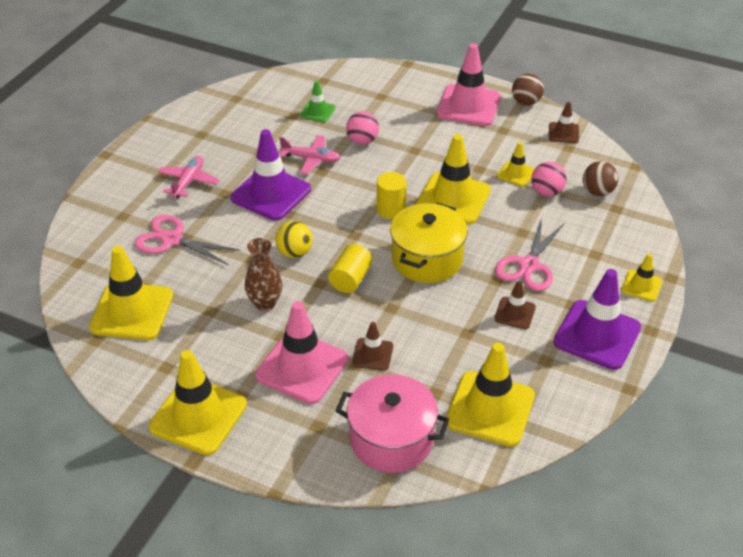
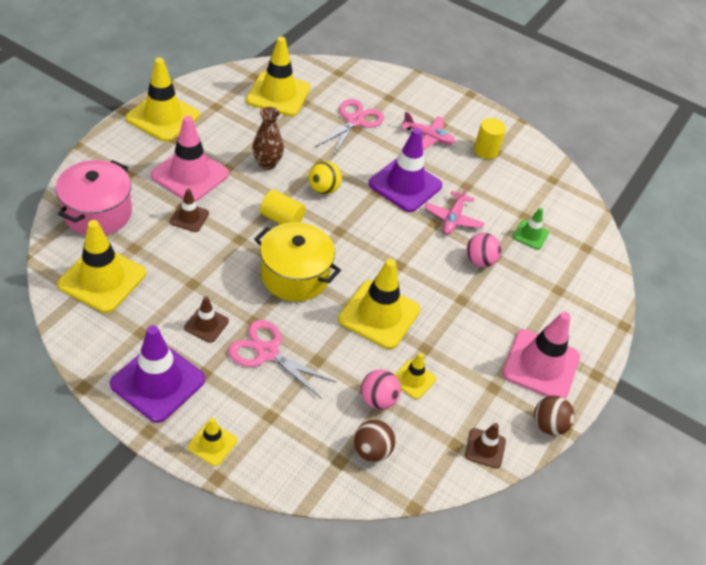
camera: 90 degrees right, 5 degrees up
(391, 210) = (369, 263): yellow cylinder -> yellow cylinder (486, 151)

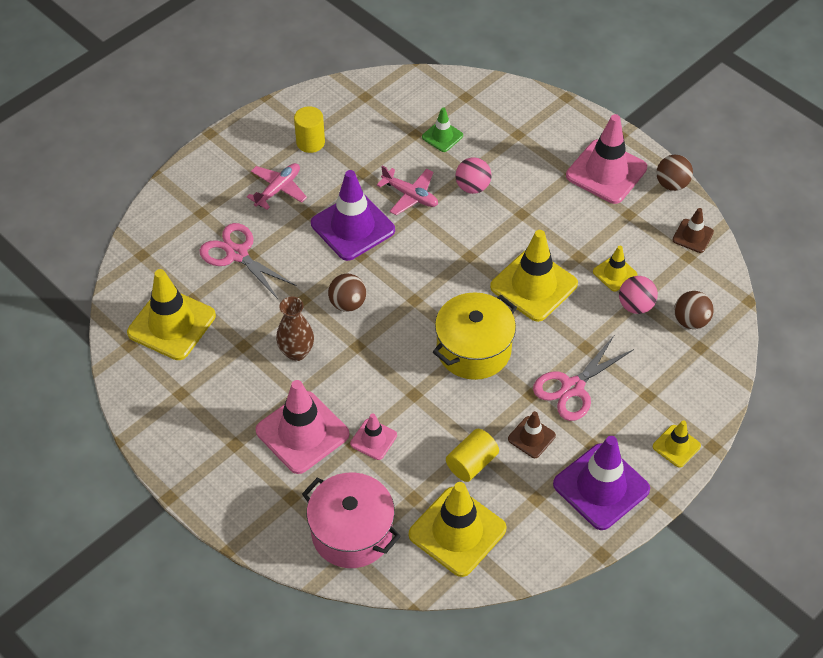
camera: 70 degrees left, 5 degrees up
(163, 117) = (190, 453): yellow traffic cone -> none
(189, 217) = (373, 439): brown traffic cone -> pink traffic cone
(282, 219) = (388, 350): yellow cylinder -> yellow cylinder (471, 463)
(323, 189) = (347, 303): yellow ball -> brown ball

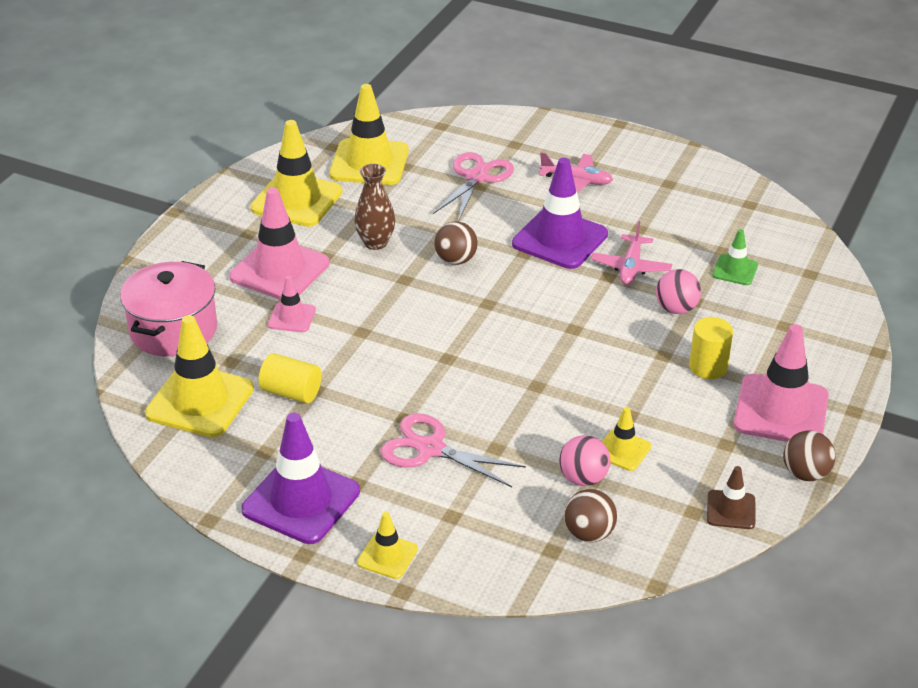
camera: 70 degrees right, 15 degrees down
(310, 142) = (655, 185): yellow cylinder -> yellow cylinder (708, 367)
(473, 349) = (444, 361): yellow pot -> none
(531, 437) = (345, 430): brown traffic cone -> none
(533, 285) = (562, 387): yellow traffic cone -> yellow traffic cone (296, 200)

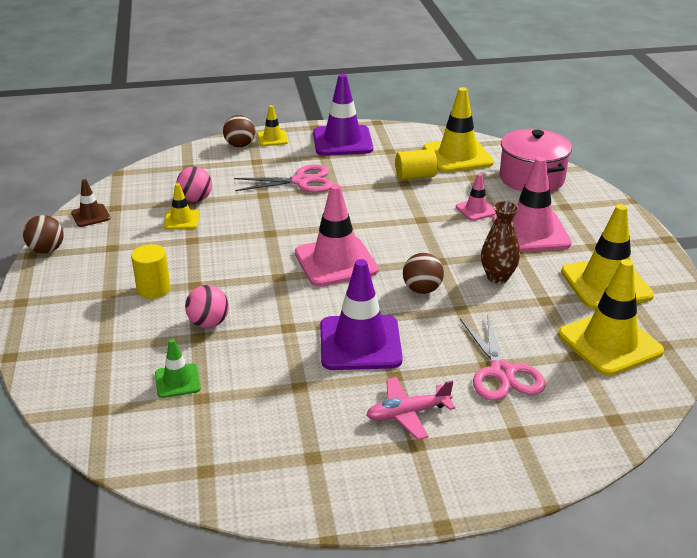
camera: 145 degrees right, 5 degrees down
(589, 533) = (172, 179): brown ball -> brown ball (240, 145)
(630, 267) = (275, 343): pink plane -> none
(781, 410) = (80, 281): pink traffic cone -> pink traffic cone (336, 262)

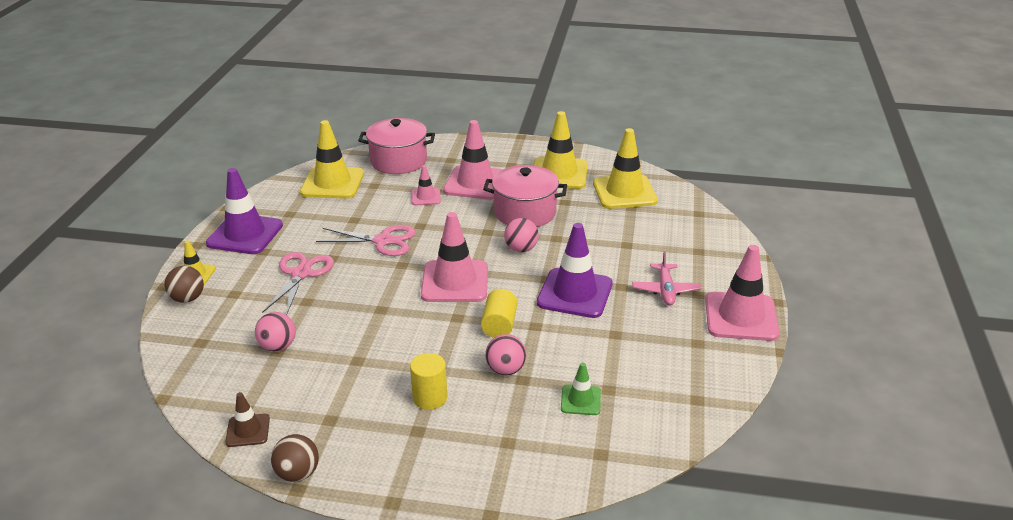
camera: 70 degrees left, 0 degrees up
(181, 220) = (313, 362): yellow traffic cone -> none
(387, 492) = (741, 317): none -> pink traffic cone
(415, 176) = (348, 211): yellow cylinder -> yellow cylinder (499, 325)
(422, 289) = (521, 249): brown ball -> pink ball
(497, 277) = (525, 212): brown vase -> pink pot
(501, 372) = (636, 240): pink scissors -> pink scissors (383, 241)

